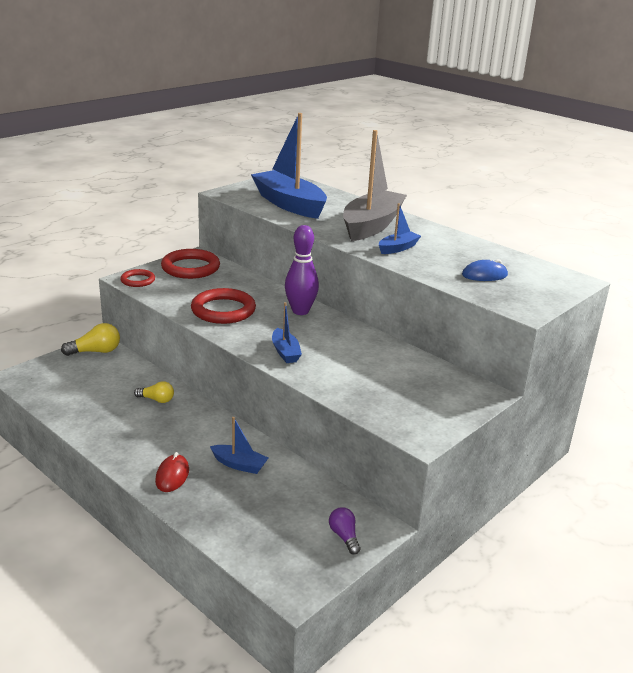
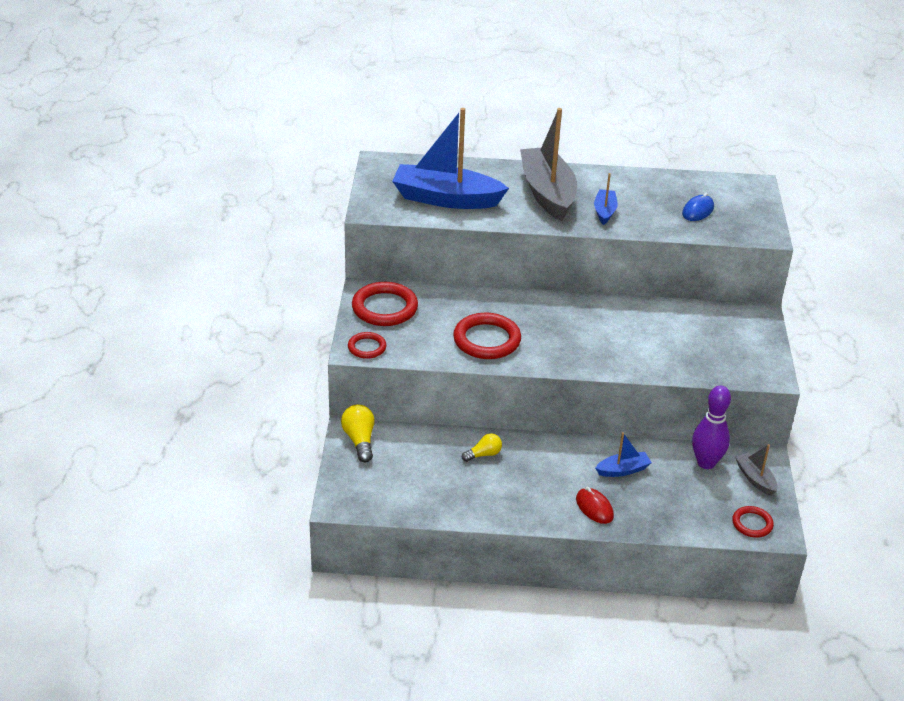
camera: 40 degrees left, 10 degrees up
(96, 351) = (359, 440): yellow light bulb -> yellow light bulb turned 45 degrees counterclockwise
(282, 568) = (752, 524): none -> red ring
(285, 352) = (593, 355): blue boat -> none
(300, 311) = (542, 307): purple bowling pin -> purple bowling pin (706, 463)
(344, 536) = (755, 479): purple light bulb -> grey boat

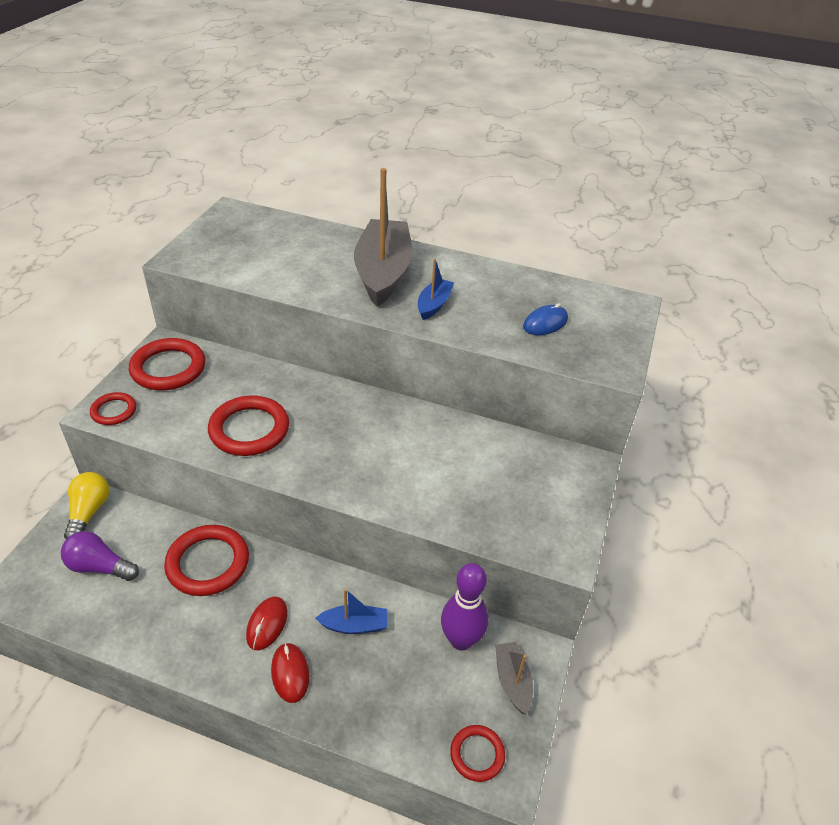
camera: 15 degrees right, 5 degrees up
(399, 474) = (99, 567): none -> purple light bulb
(446, 199) = (268, 259): blue boat -> none
(483, 454) = (208, 563): yellow light bulb -> red ring
(557, 483) = (267, 624): none -> red mouse

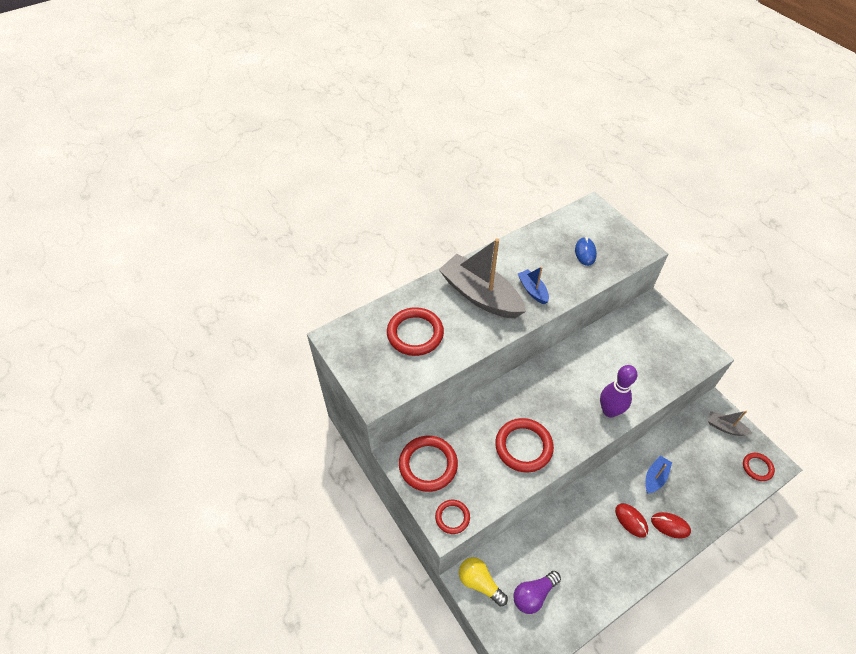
camera: 50 degrees left, 10 degrees up
(208, 563) = (567, 530): red ring -> red ring (415, 334)
(461, 640) = (690, 434): purple bowling pin -> purple bowling pin (609, 411)

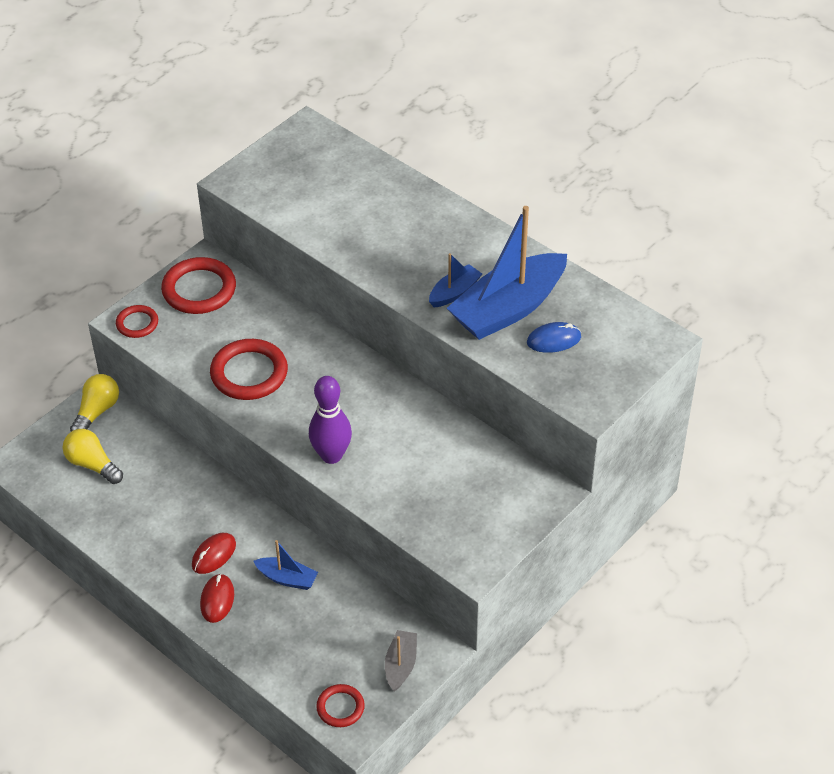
camera: 75 degrees right, 5 degrees down
(415, 334) = (337, 194): red ring -> none
(480, 295) = (424, 242): grey boat -> none
(533, 595) = (92, 464): purple light bulb -> yellow light bulb
(553, 267) = (508, 309): none -> blue boat

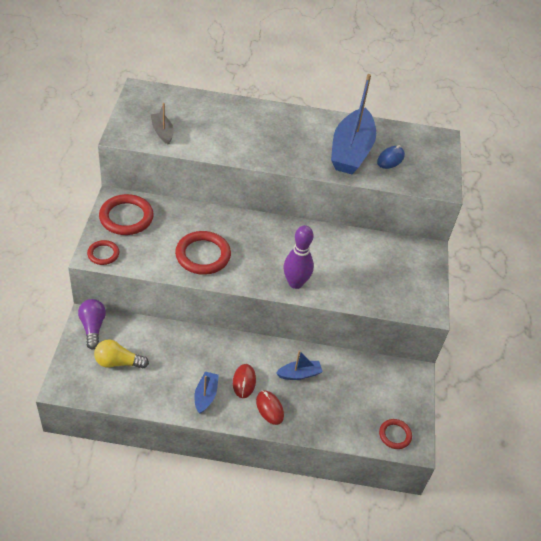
camera: 40 degrees left, 0 degrees up
(97, 412) = (93, 327): yellow light bulb -> purple light bulb
(401, 665) = (404, 392): grey boat -> grey boat (162, 132)
(454, 292) = (314, 153): blue boat -> blue boat (205, 395)

